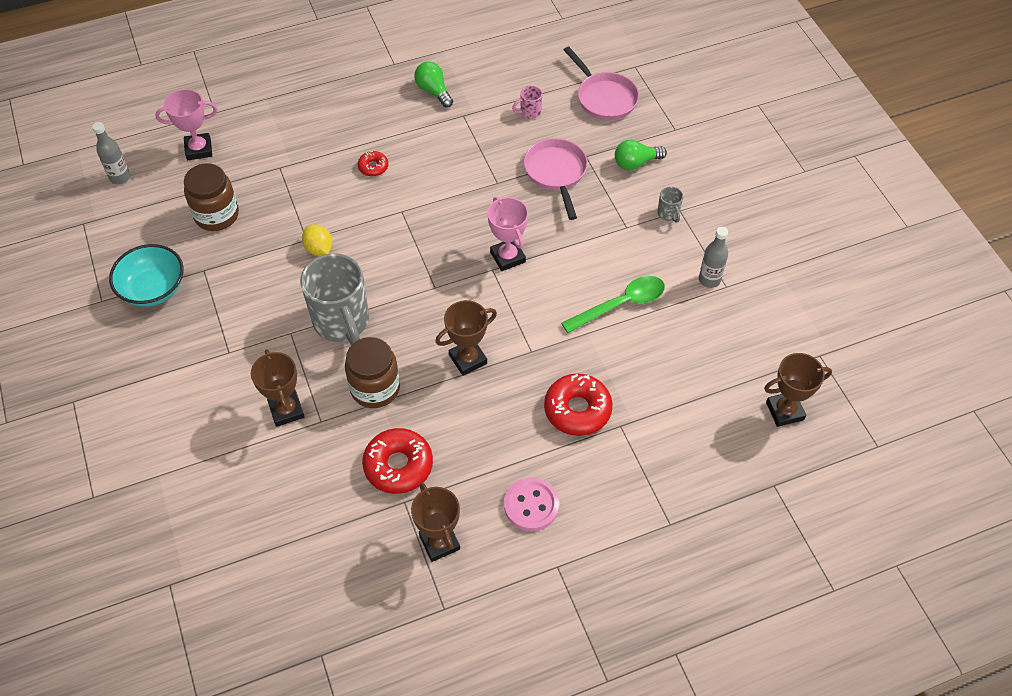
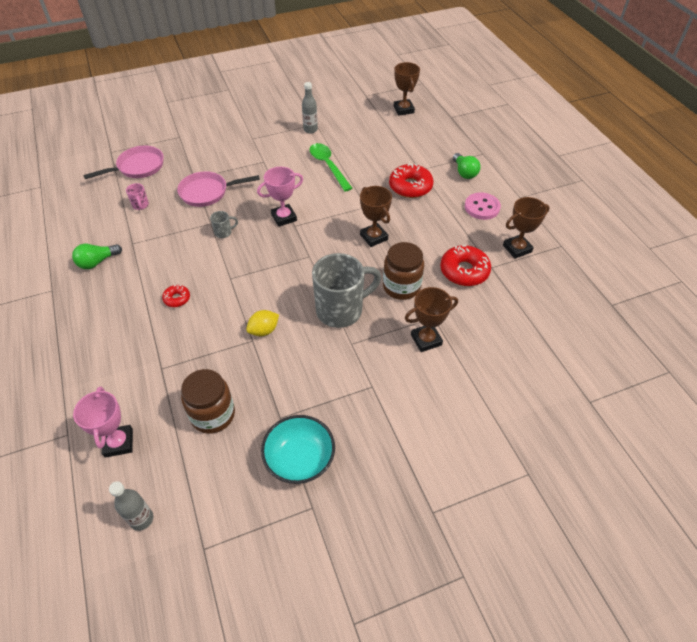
camera: 90 degrees left, 5 degrees down
(636, 163) = (206, 155): green light bulb -> green light bulb (464, 172)
(668, 214) = (255, 143): grey mug -> grey mug (224, 232)

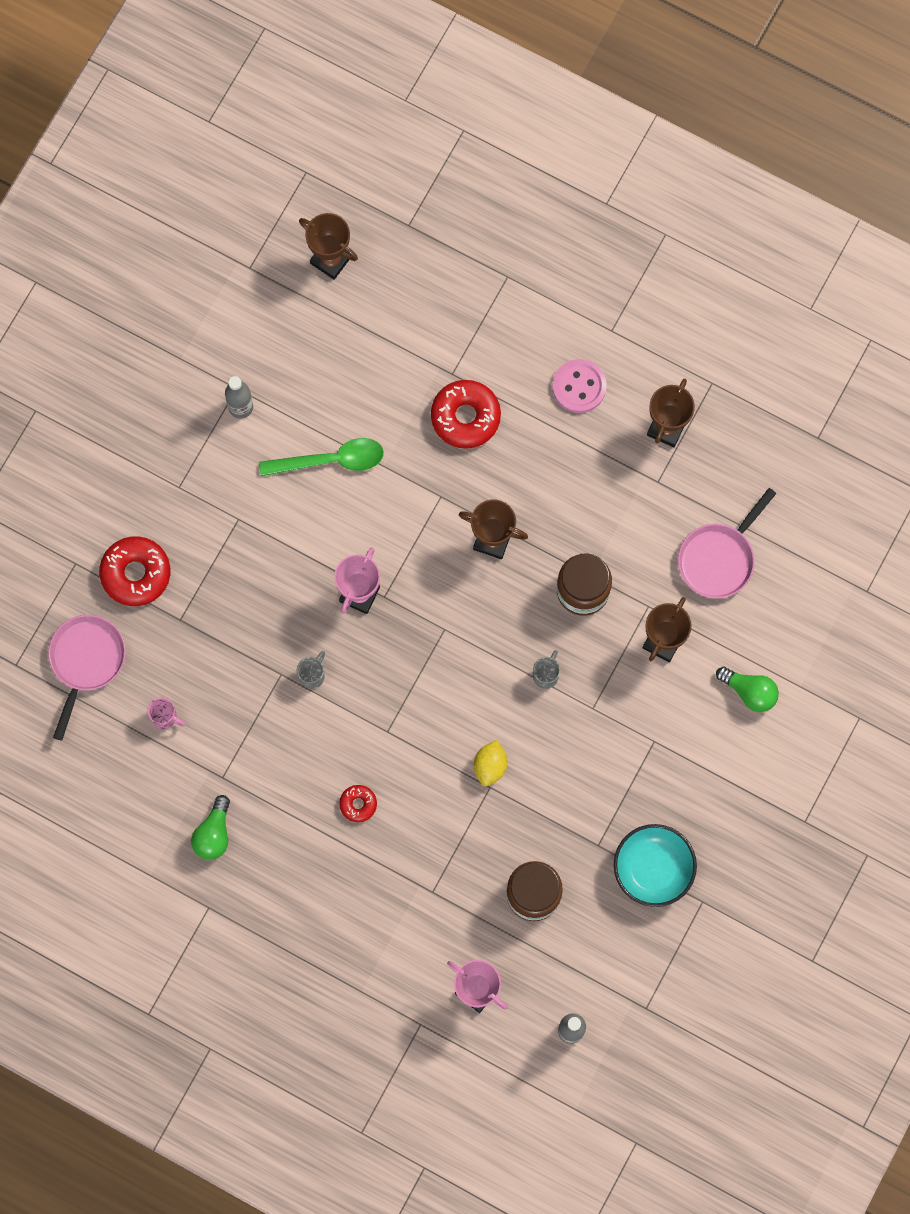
camera: 40 degrees left, 25 degrees up
(207, 192) = (224, 630): pink pan -> pink pan (719, 558)
(328, 166) = (330, 460): green spoon -> green spoon turned 150 degrees clockwise
(341, 310) = (546, 675): grey mug -> grey mug, size x0.41
(464, 172) = (512, 335): green light bulb -> green light bulb (749, 692)
(464, 271) = (632, 512): red donut -> red donut (136, 573)

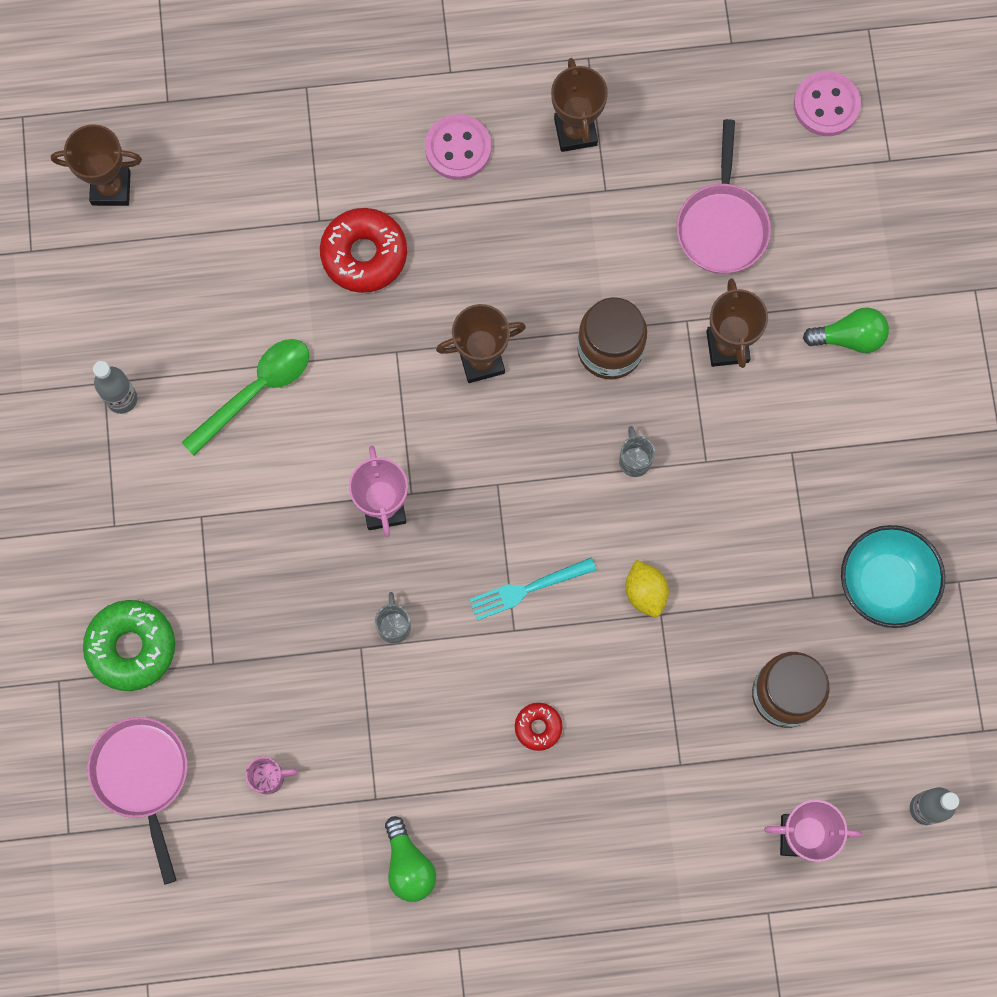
camera: 35 degrees left, 0 degrees up
(136, 573) = (131, 647): red donut -> green donut
(415, 711) = (528, 589): none -> turquoise fork
(851, 524) = (826, 105): none -> pink button

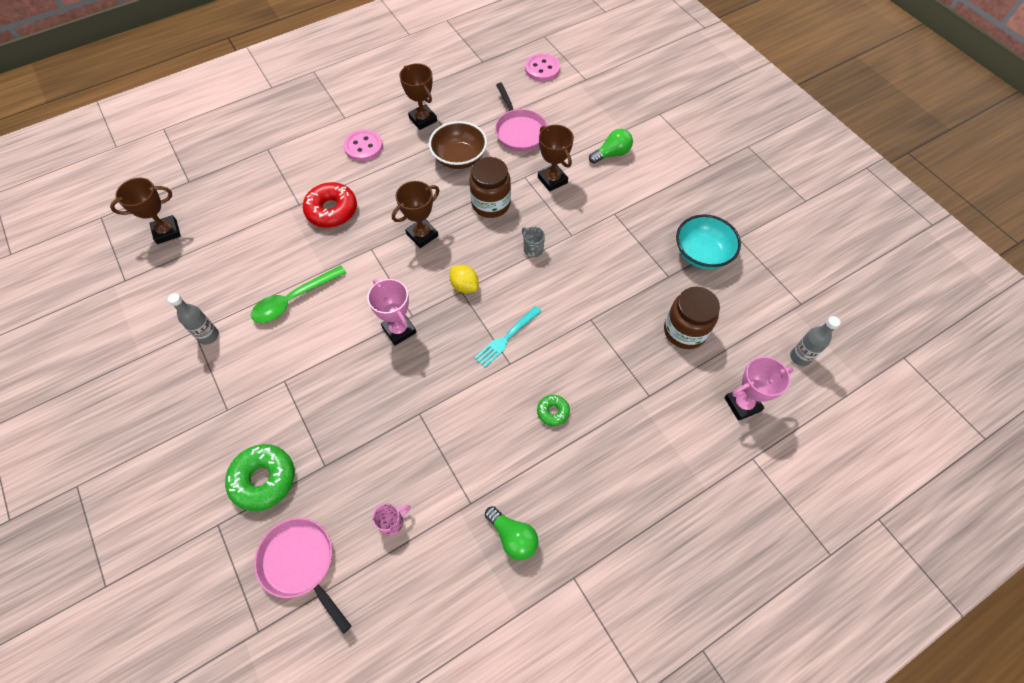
camera: 25 degrees left, 15 degrees down
(256, 391) = (294, 299): green spoon -> green spoon turned 150 degrees counterclockwise
(394, 625) = (434, 392): grey mug -> none
(538, 727) = (553, 412): red donut -> green donut
(600, 237) = (459, 158): none -> brown bowl
(645, 592) = (575, 311): yellow lemon -> yellow lemon (464, 286)

